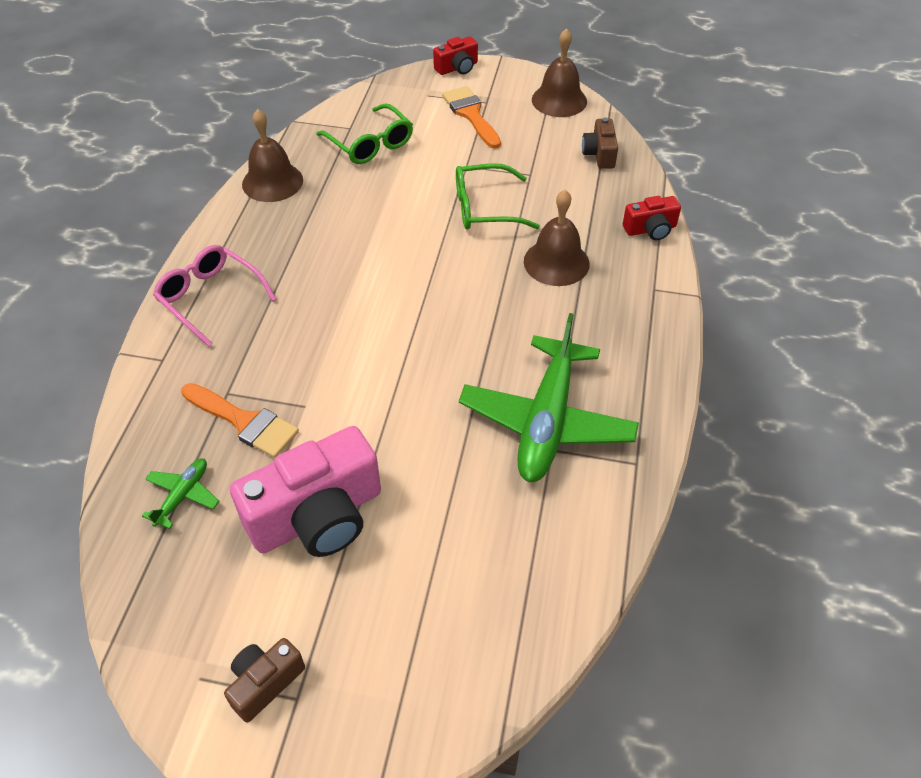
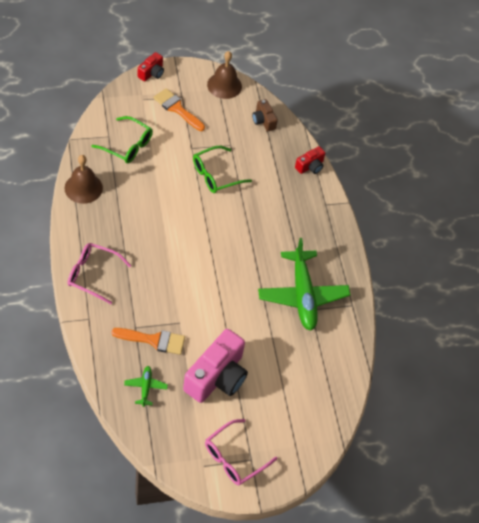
camera: 30 degrees left, 5 degrees up
(265, 683) = (234, 458): brown camera -> pink glasses
(556, 262) = (269, 201): brown bell -> none

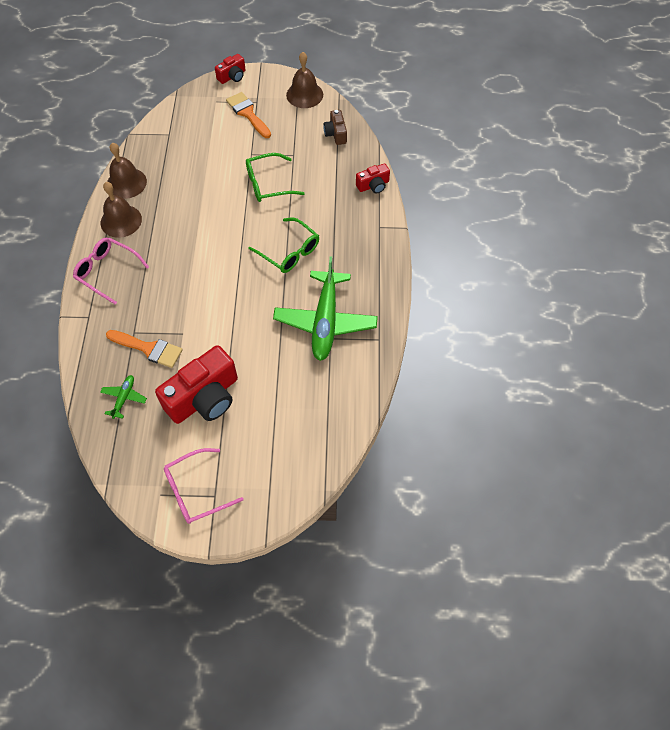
camera: 20 degrees right, 5 degrees up
(90, 225) = (121, 221): none -> brown bell
(127, 146) = (185, 145): green glasses -> green glasses (289, 252)
(217, 377) = (204, 398): pink camera -> red camera

